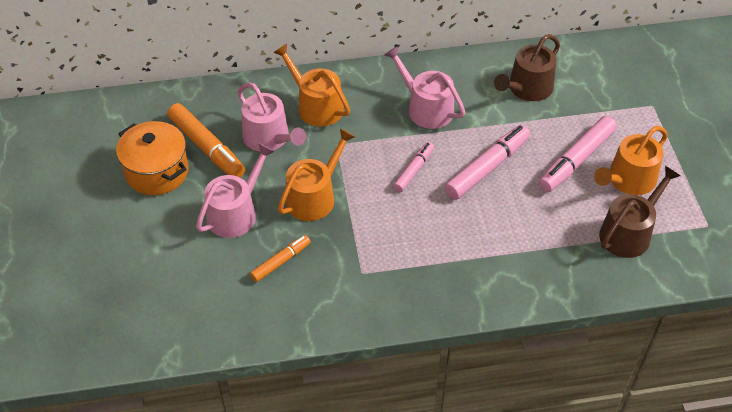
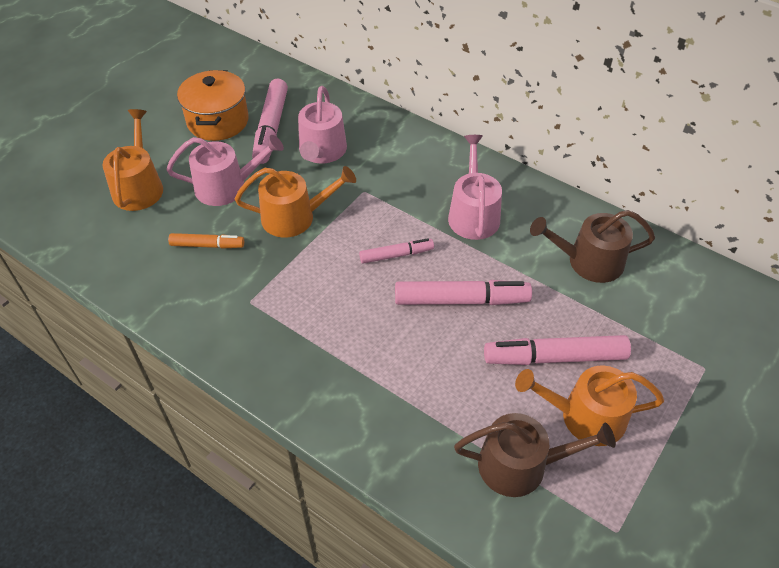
camera: 45 degrees right, 0 degrees up
(207, 147) = (271, 128): orange marker -> pink marker
(316, 106) = (387, 152): orange watering can -> orange watering can (139, 186)

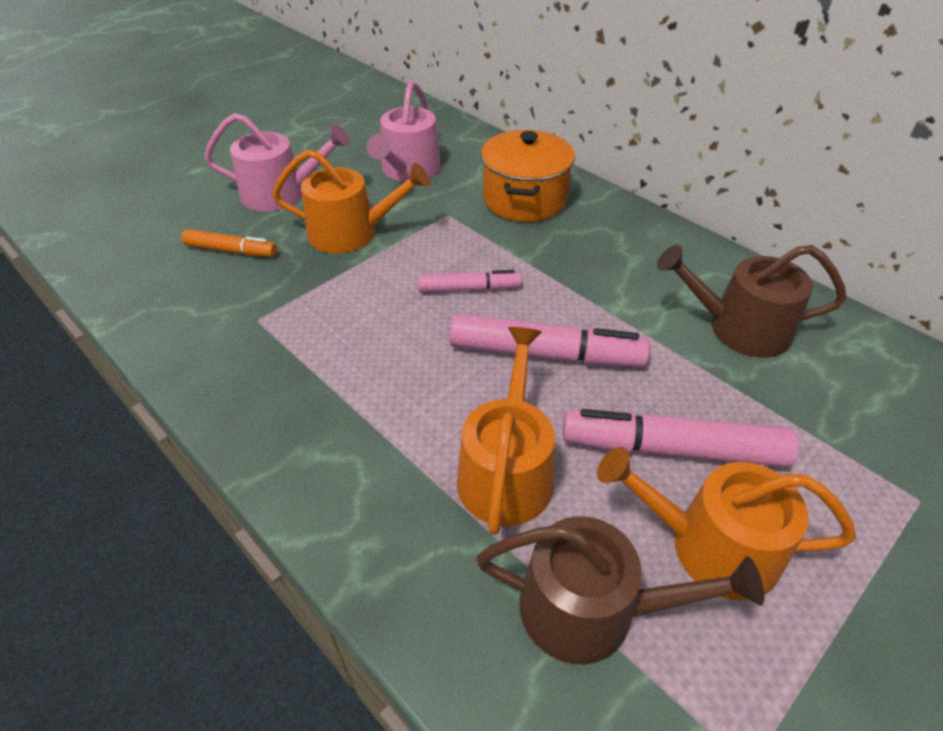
camera: 10 degrees right, 5 degrees down
(139, 186) = (179, 183): orange watering can -> orange watering can (506, 470)
(218, 121) = (297, 131): orange pot -> orange pot (524, 199)
(271, 128) = (356, 142): pink marker -> none
(473, 214) = (584, 254): pink watering can -> none

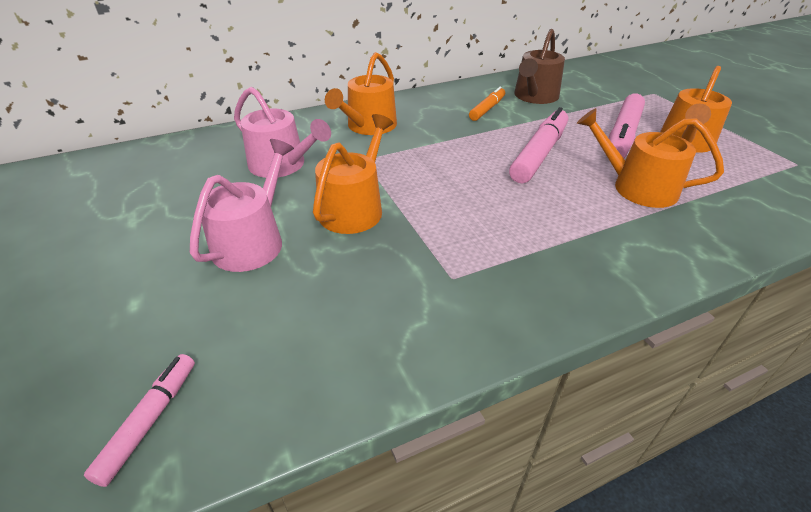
camera: 70 degrees left, 5 degrees down
(231, 250) = (331, 286): orange marker -> orange marker (487, 109)
(469, 289) = (461, 167): pink marker -> pink marker (150, 421)
(524, 199) = (368, 126): orange pot -> orange watering can
(592, 609) = (730, 182): brown watering can -> none

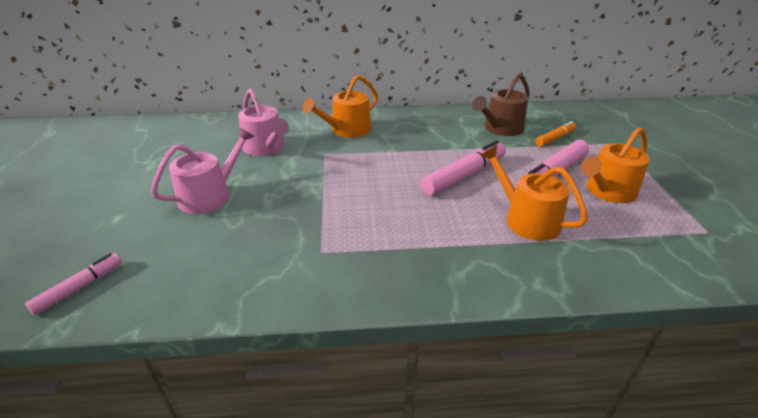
camera: 20 degrees right, 5 degrees down
(354, 208) = (292, 188): orange watering can -> none
(487, 109) = (451, 132): orange marker -> orange marker (555, 138)

